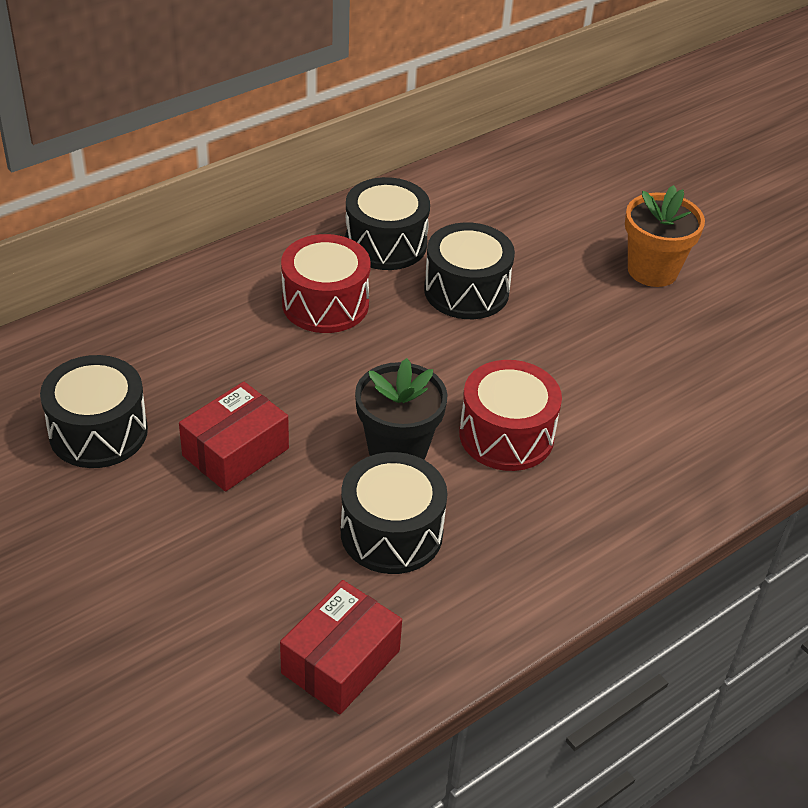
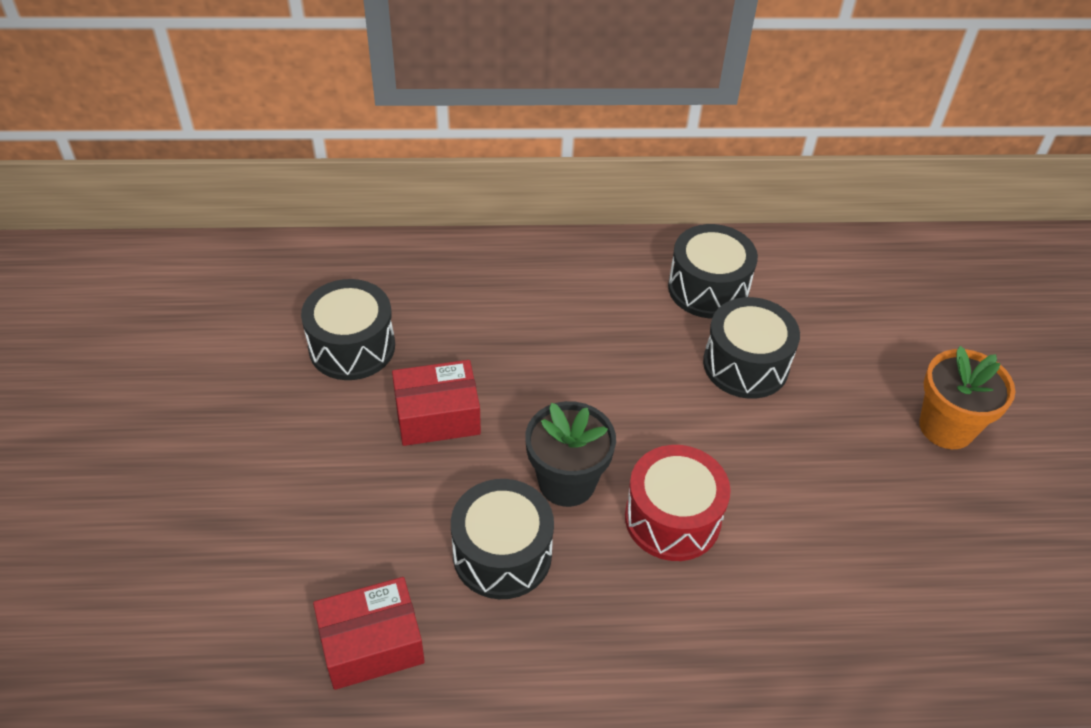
camera: 35 degrees right, 5 degrees up
(325, 303) = (612, 320): red drum -> none

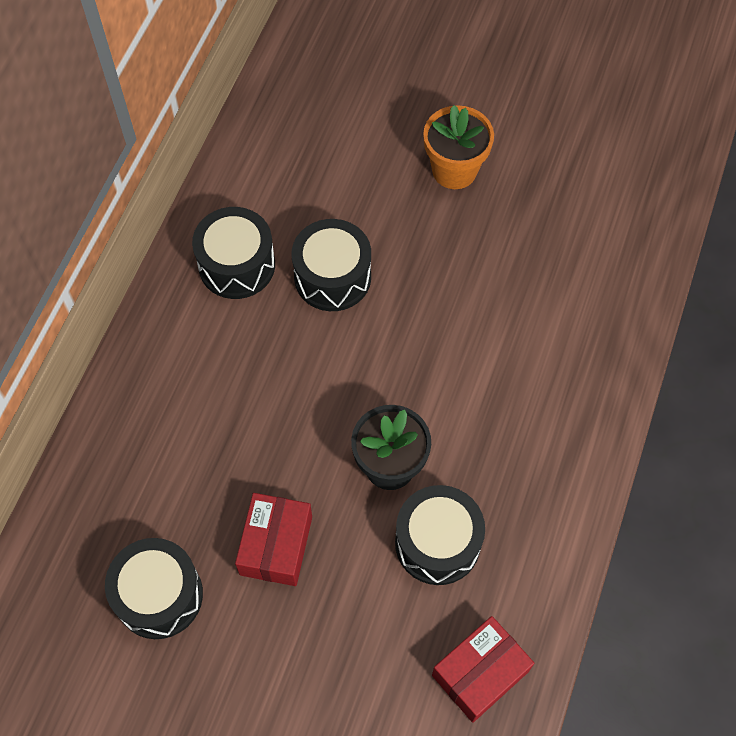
camera: 65 degrees left, 15 degrees up
(371, 644) = (480, 673): red box -> red box turned 45 degrees clockwise
(672, 518) = (455, 402): red drum -> none

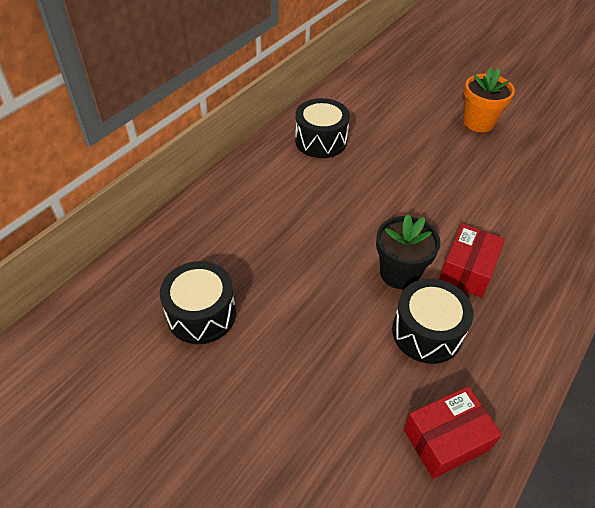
camera: 15 degrees right, 15 degrees down
(276, 545) = (299, 303): red box -> red box (467, 270)
(332, 277) = (383, 159): black drum -> none

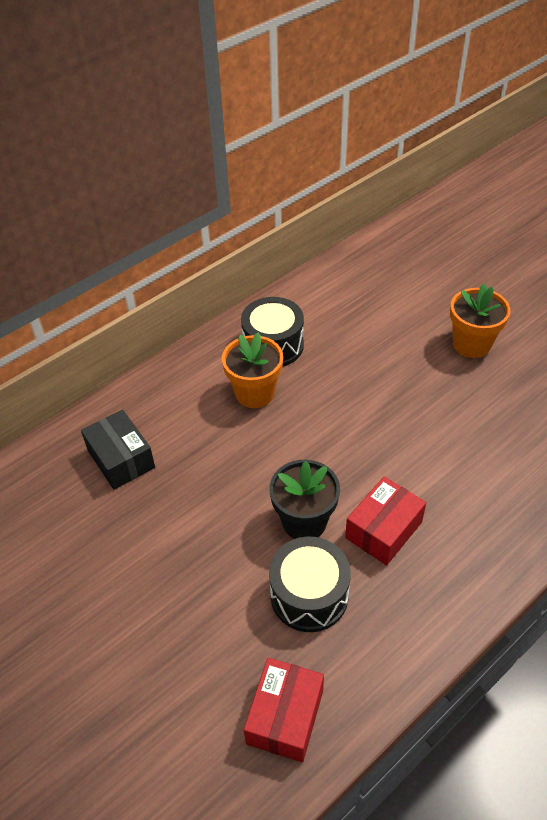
camera: 15 degrees right, 0 degrees up
(201, 314) = (78, 533): black drum -> none
(220, 246) = (121, 459): none -> black box
(319, 179) = (254, 393): none -> orange flower pot
(446, 439) = (285, 716): red box -> red box turned 60 degrees counterclockwise

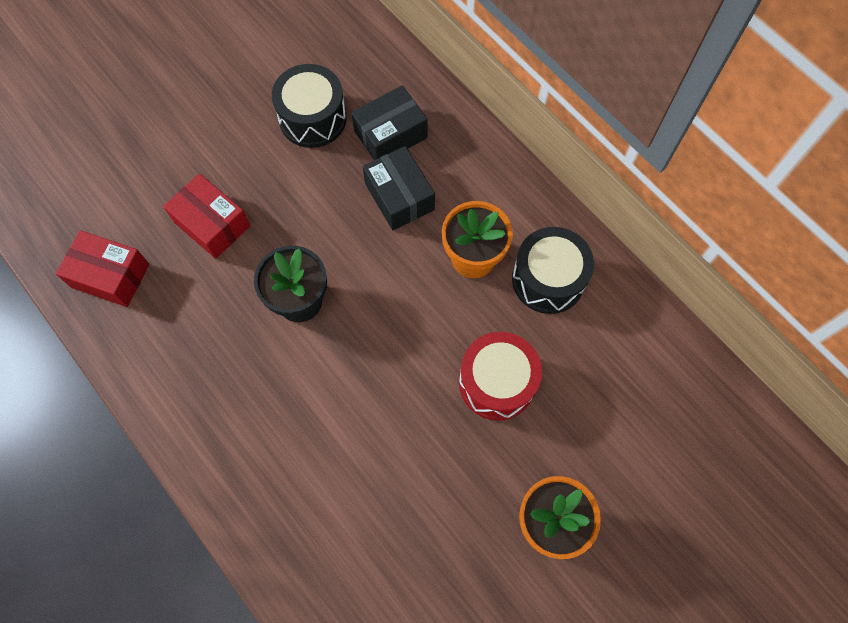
camera: 90 degrees right, 20 degrees up
(191, 448) = (399, 196): none -> black box
(309, 595) = (218, 301): black drum -> black drum (312, 118)
(366, 375) = (497, 382): none -> red drum
(383, 530) = (281, 377): red box -> red box (212, 224)

